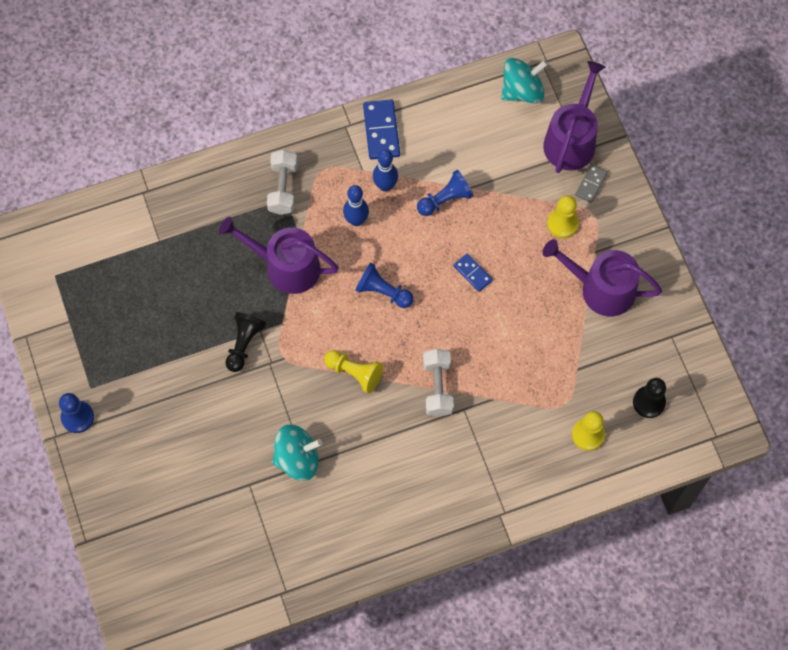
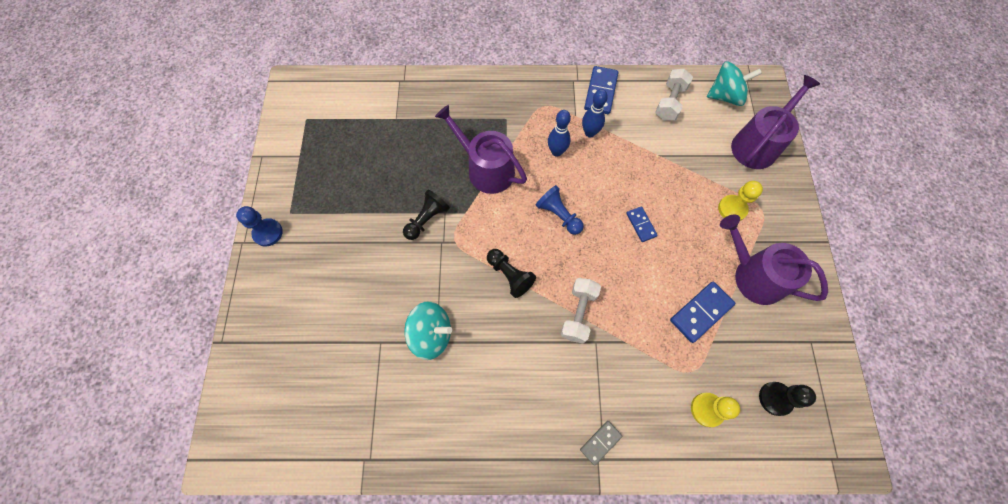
camera: 20 degrees right, 0 degrees up
(283, 188) = (507, 110): white dumbbell -> white dumbbell (670, 102)
(354, 373) = (510, 275): yellow pawn -> black pawn
(445, 199) = (636, 158): blue pawn -> none
(558, 344) = (701, 312): none -> blue domino
(591, 184) = (766, 184): grey domino -> grey domino (600, 442)

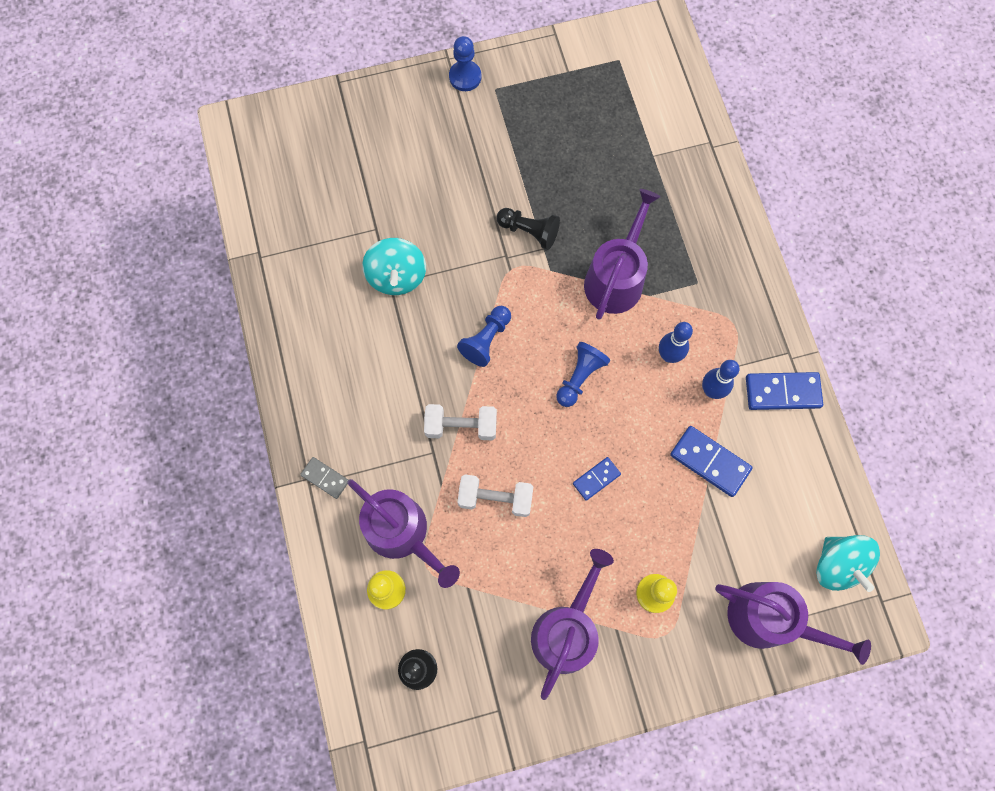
camera: 75 degrees right, 5 degrees up
(510, 275) = (486, 340): black pawn -> blue pawn
(660, 384) = (402, 533): none -> purple watering can
(670, 102) = (798, 488): white dumbbell -> white dumbbell (495, 498)
(701, 312) = (500, 569): blue domino -> blue domino (710, 462)

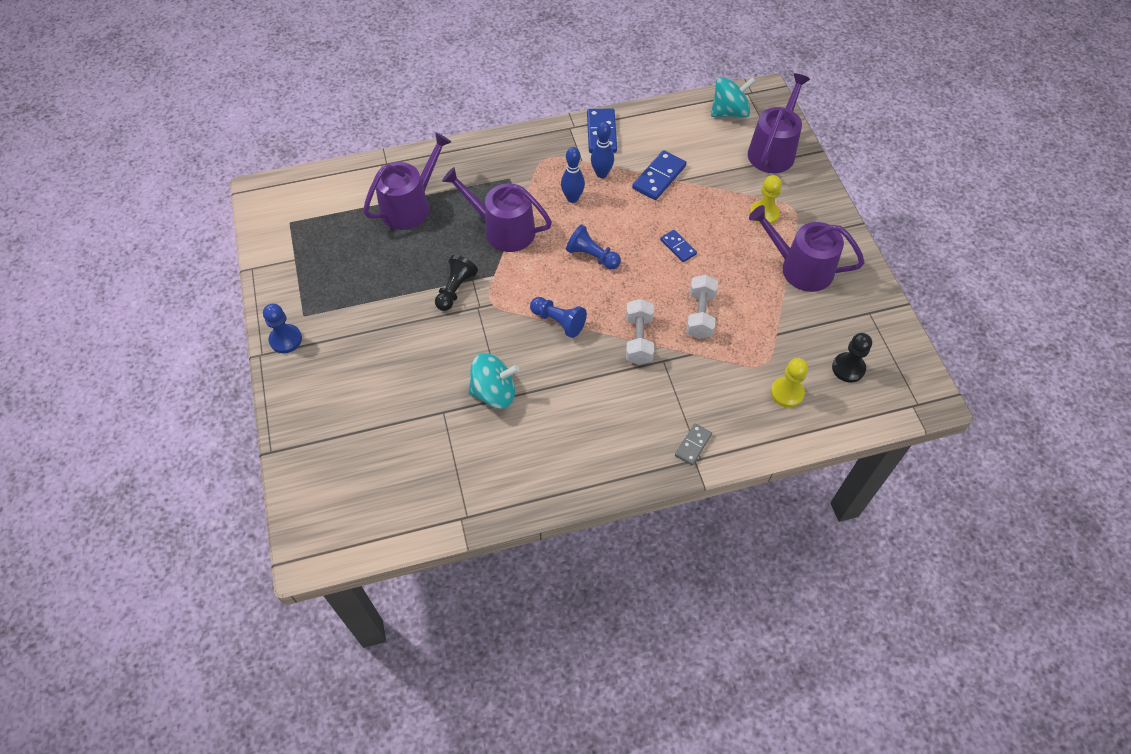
camera: 90 degrees left, 15 degrees down
(402, 533) = (737, 382): purple watering can -> purple watering can (410, 206)

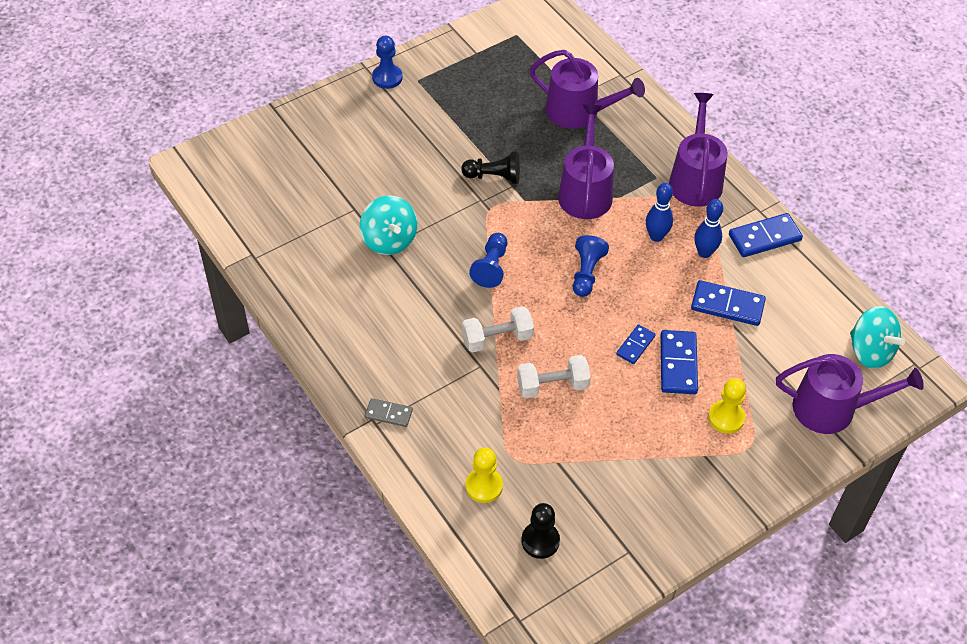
camera: 70 degrees right, 5 degrees down
(705, 226) = (678, 364): none -> blue domino
(800, 268) = (662, 469): purple watering can -> purple watering can (695, 179)

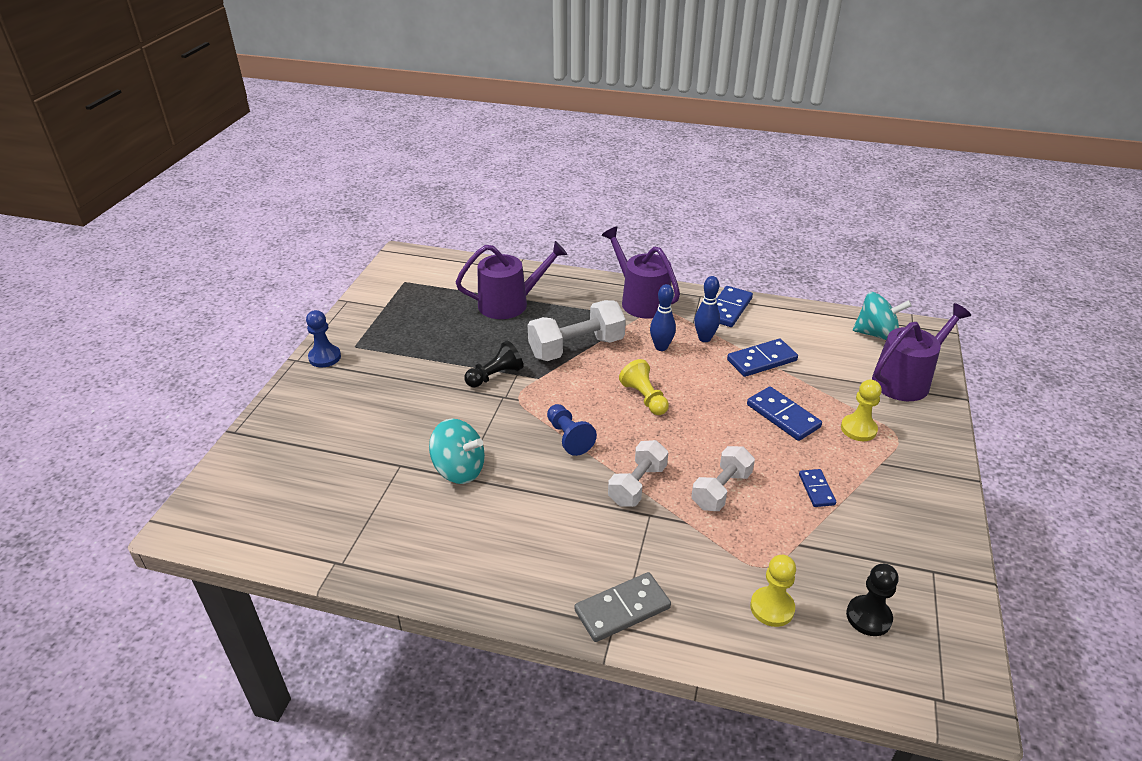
camera: 40 degrees left, 15 degrees down
(388, 414) = (622, 609): grey domino -> grey domino, size x1.66
(585, 191) = (576, 348): purple watering can -> white dumbbell
(586, 273) = (644, 398): blue pawn -> yellow pawn
(635, 345) = (740, 423): blue domino -> blue domino (816, 489)

